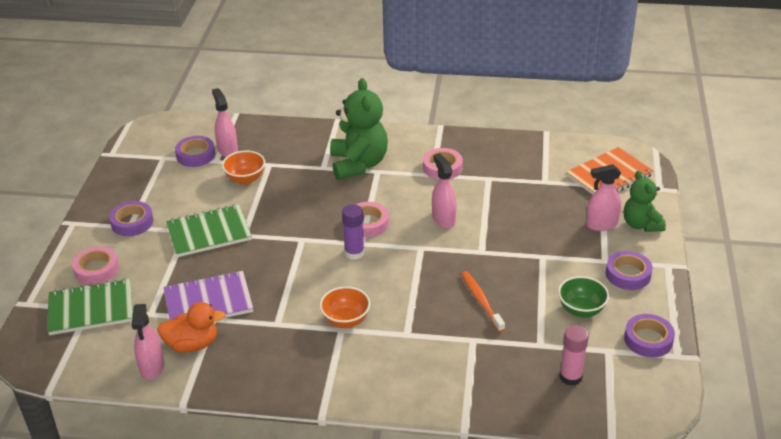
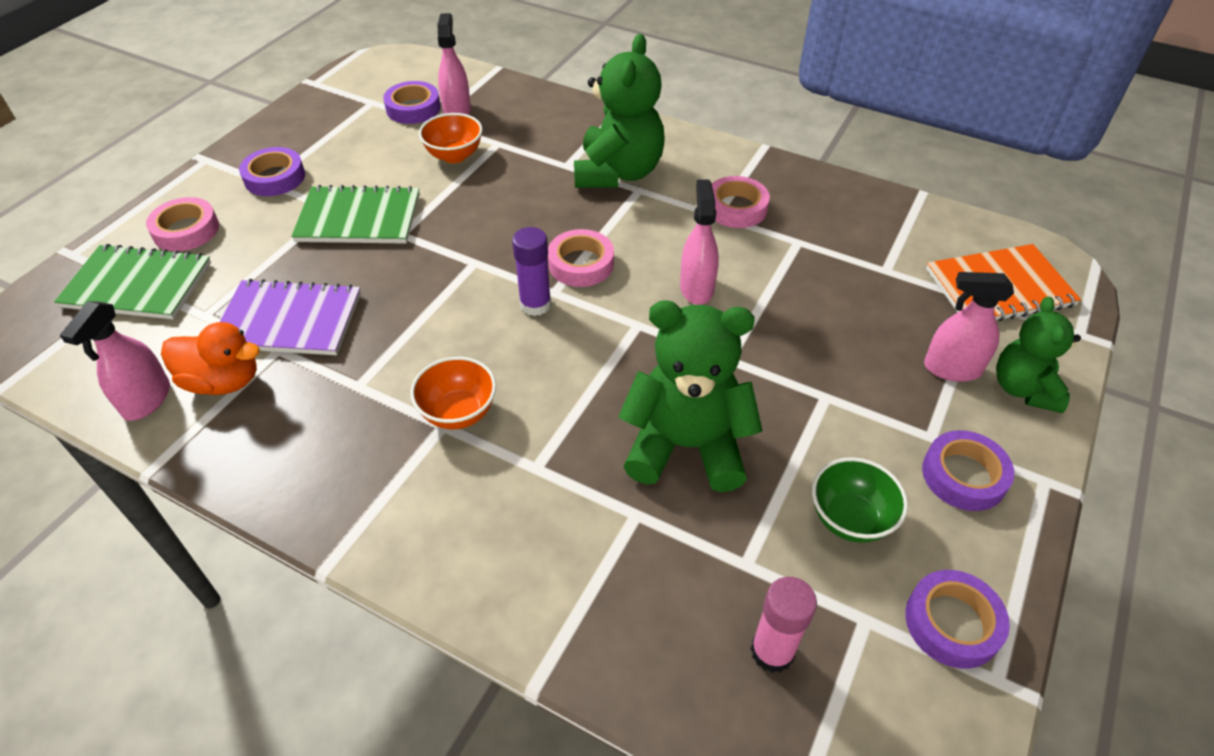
camera: 20 degrees right, 10 degrees up
(481, 301) = (686, 446): orange toothbrush -> green teddy bear

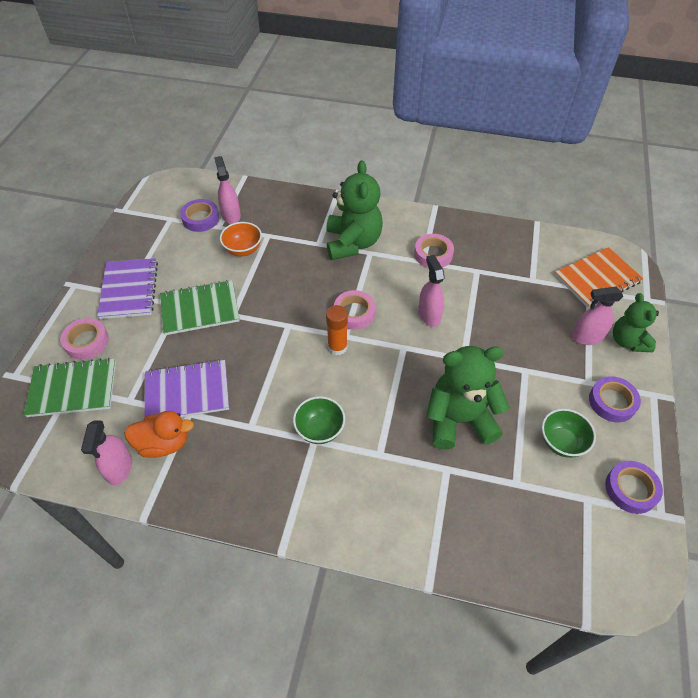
camera: 15 degrees left, 5 degrees up
(275, 177) = (129, 290): purple tape -> purple notebook
(458, 412) = (320, 430): orange bowl -> green bowl
(535, 304) = (337, 347): purple glue stick -> orange glue stick
(772, 651) = (546, 530): pink glue stick -> none

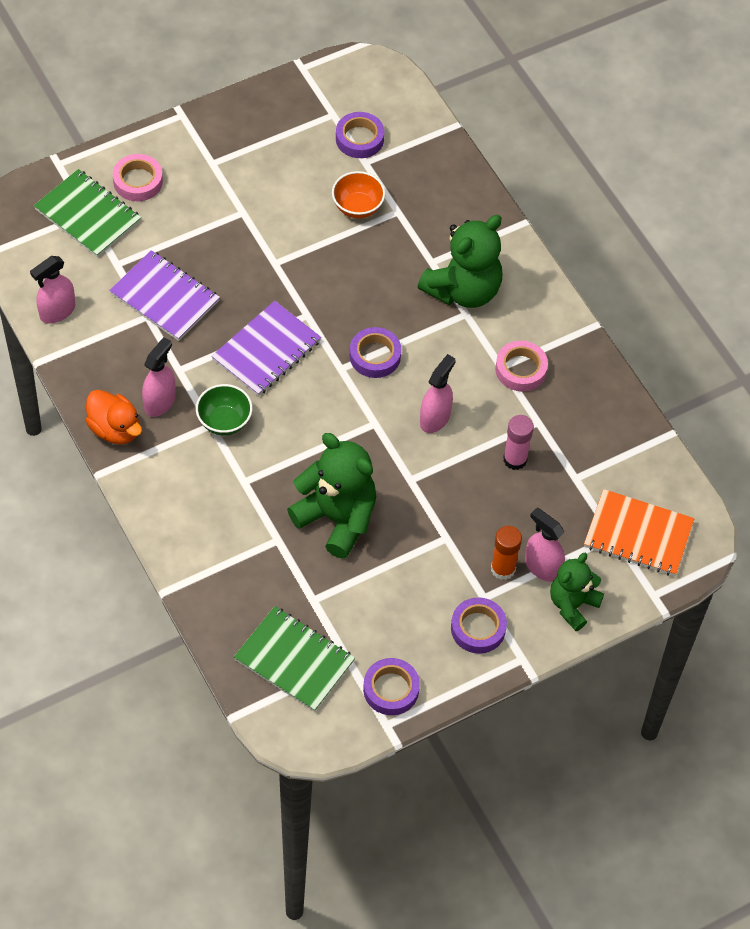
camera: 45 degrees right, 5 degrees up
(129, 290) = (219, 161): purple notebook -> purple notebook (266, 350)
(164, 443) = (105, 322): orange duck -> orange duck (115, 429)
(200, 309) = (255, 233): green notebook -> green notebook (294, 660)
(231, 215) = (390, 160): pink spray bottle -> pink spray bottle (160, 402)
(337, 347) = (322, 371): orange glue stick -> orange glue stick (503, 569)
(354, 313) = (375, 356): pink tape -> purple tape
(494, 298) = (515, 459): none -> pink glue stick
(561, 442) = (390, 611): green bowl -> none

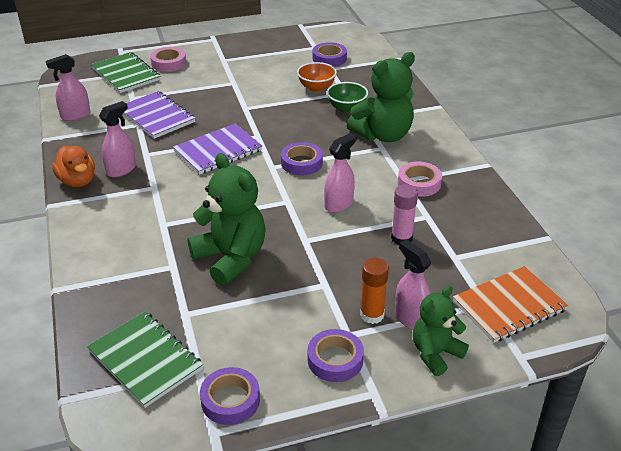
camera: 15 degrees right, 20 degrees down
(224, 421) = (165, 186): green bowl -> green bowl (346, 108)
(638, 535) = (509, 306): orange notebook -> orange notebook turned 60 degrees counterclockwise

